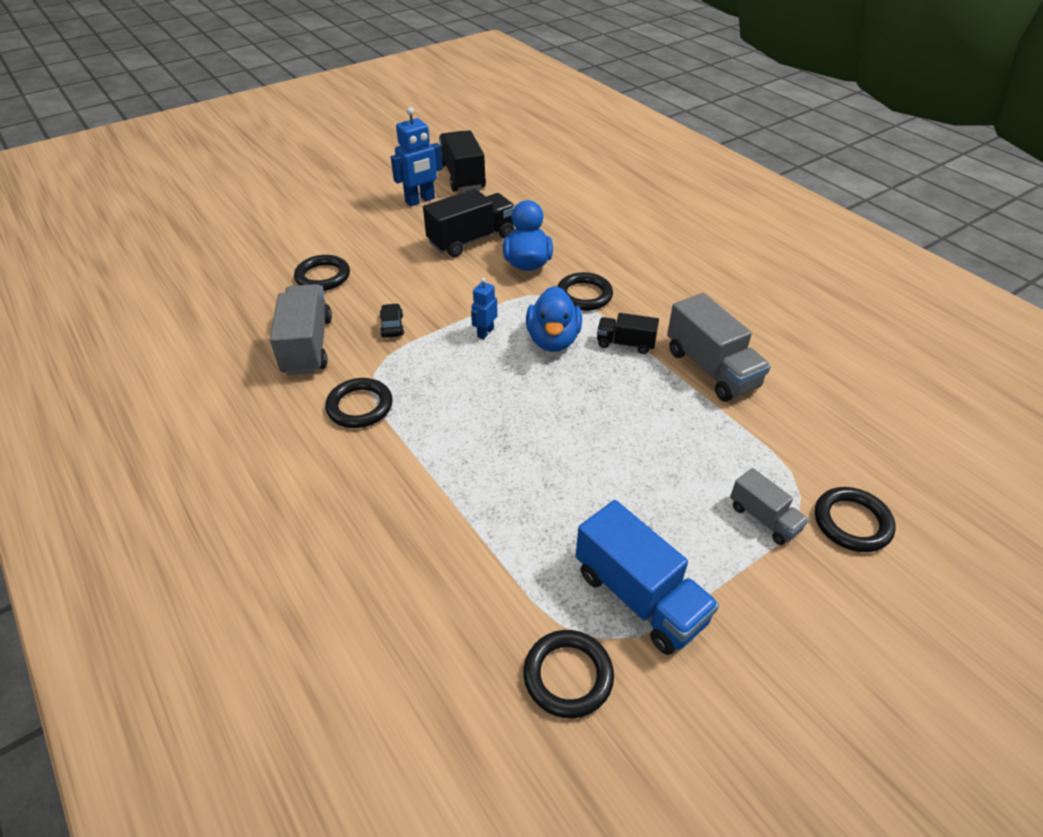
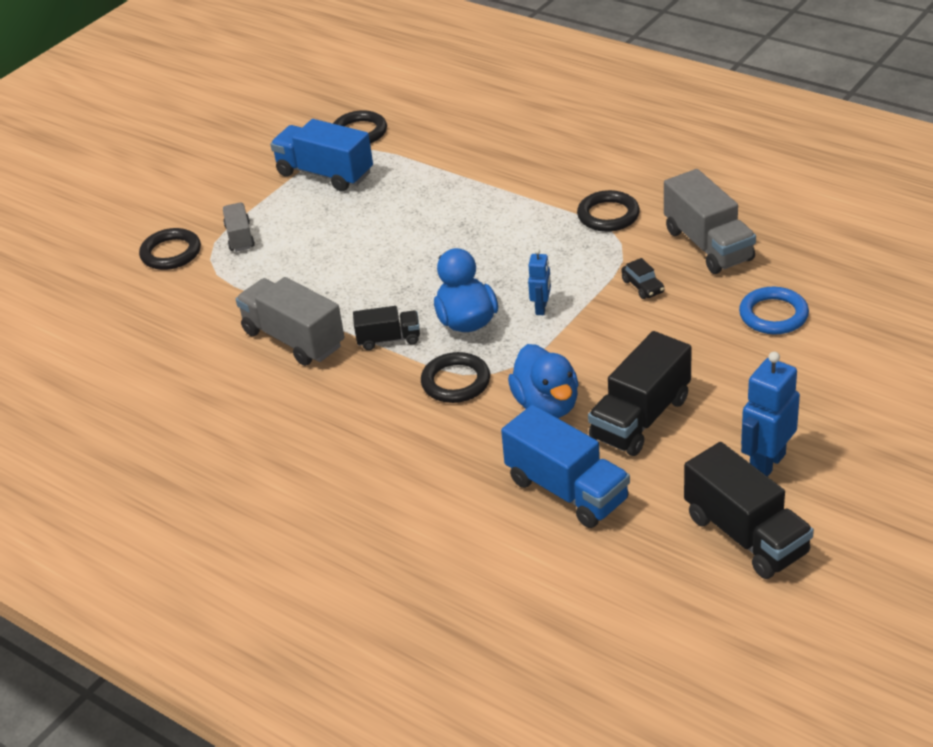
camera: 165 degrees right, 5 degrees down
(323, 276) = (773, 315): black ring -> blue ring
(545, 216) = (567, 490): none -> blue truck
(764, 518) = (240, 237): grey truck -> grey truck turned 45 degrees clockwise

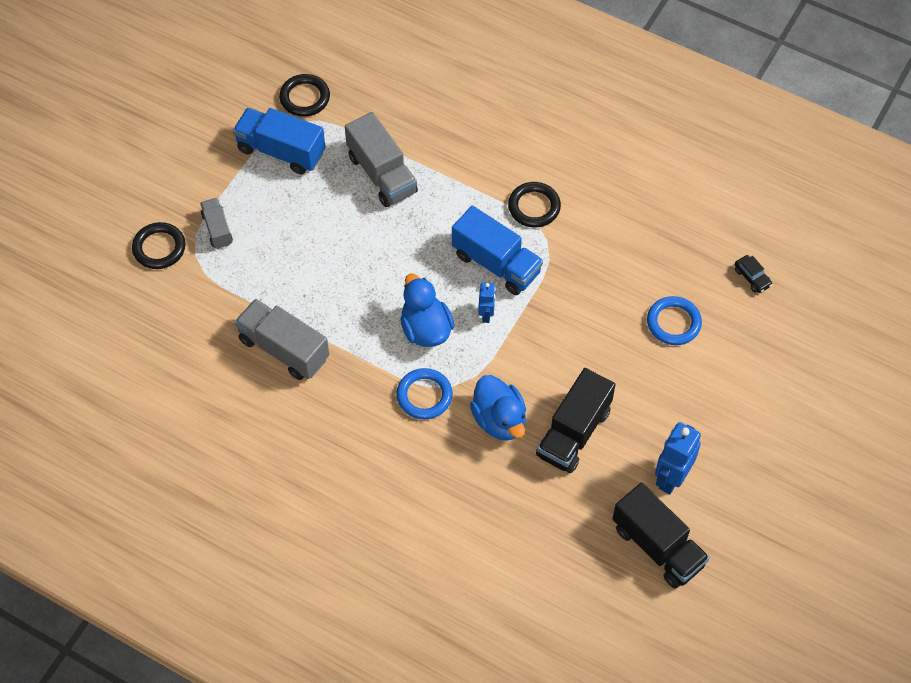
camera: 10 degrees left, 20 degrees up
(389, 339) = (364, 349): black truck -> none
(456, 382) = (424, 396): black ring -> blue ring
(567, 490) = (522, 506): blue truck -> blue truck (496, 264)
(643, 286) = (567, 290): black car -> black car (752, 277)
(708, 245) = (619, 243): grey truck -> grey truck (382, 174)

